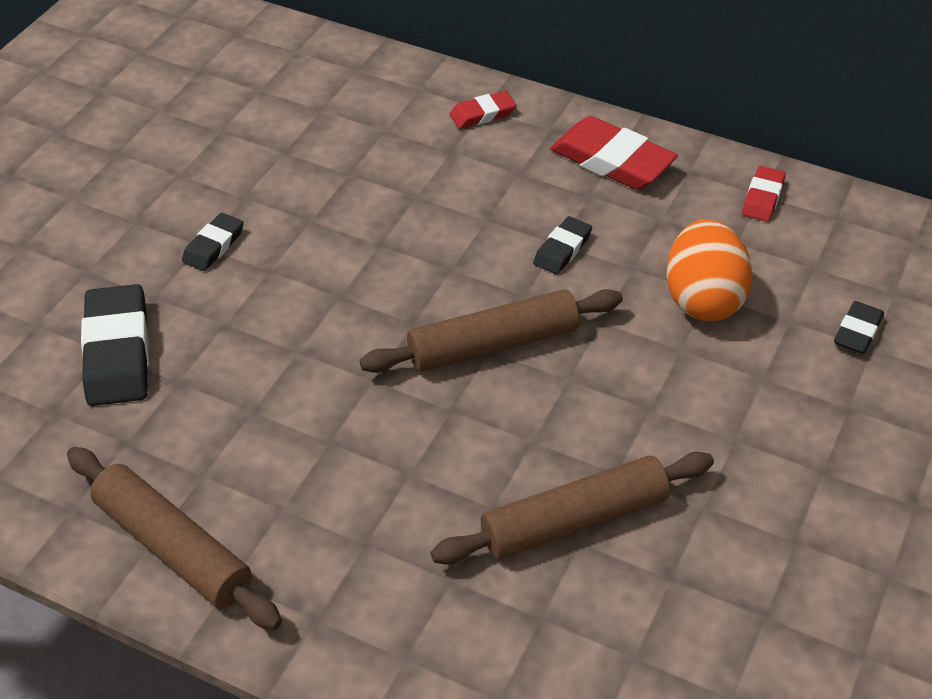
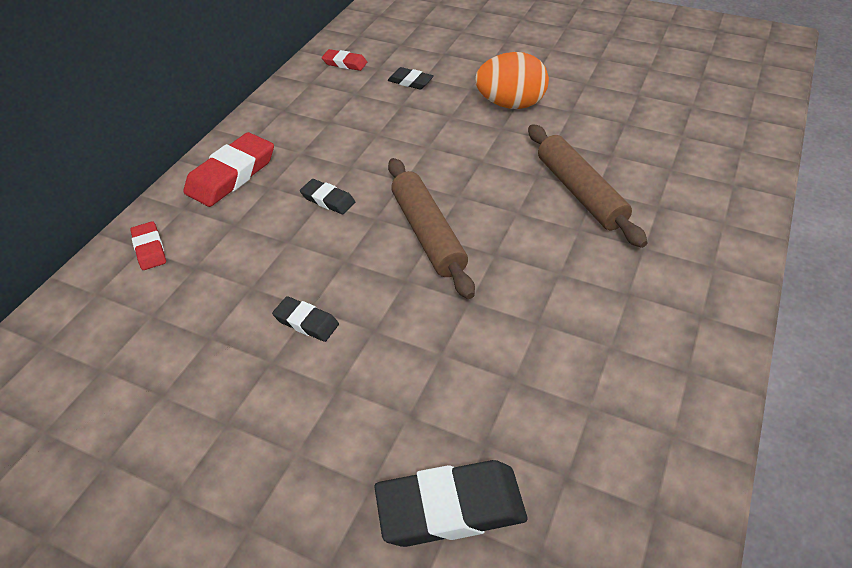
camera: 90 degrees left, 0 degrees up
(173, 547) = (670, 417): brown rolling pin -> none
(213, 246) = (298, 440): black eraser -> black eraser (306, 322)
(703, 299) = (382, 136): orange egg -> orange egg (510, 104)
(763, 198) = (286, 109): red eraser -> red eraser (345, 63)

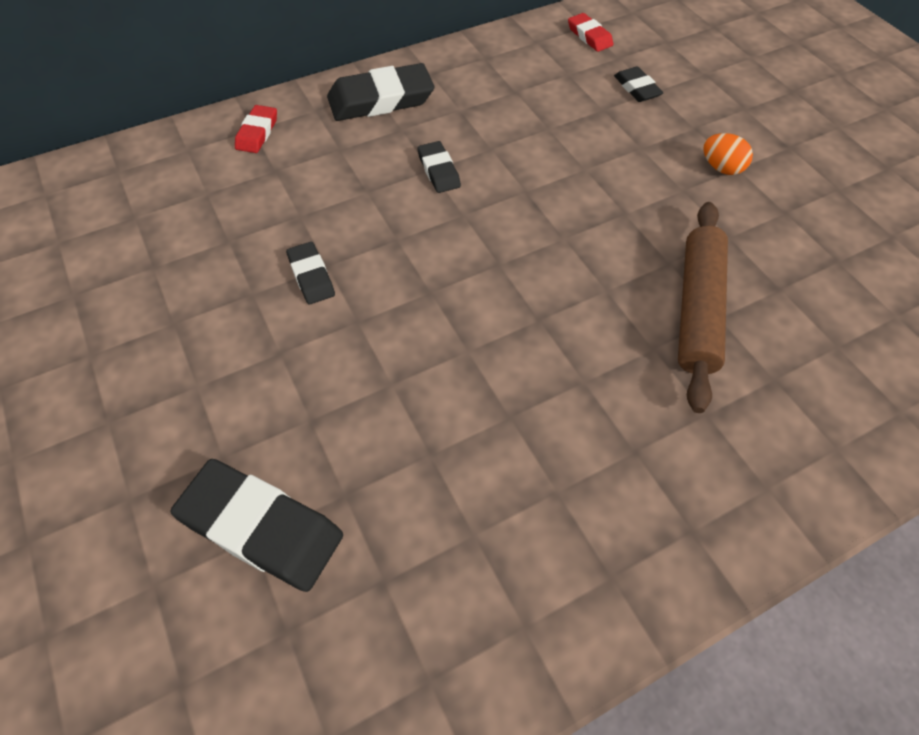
camera: 35 degrees right, 10 degrees up
(231, 175) = (381, 100): red eraser -> black eraser
(428, 234) = (495, 259): brown rolling pin -> none
(510, 104) = (721, 168): orange egg -> orange egg, size x0.53

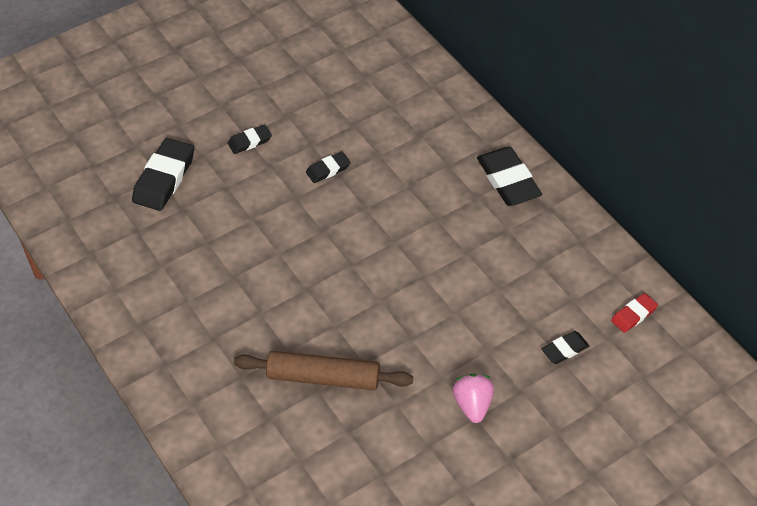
camera: 85 degrees right, 5 degrees down
(257, 133) = (455, 118): red eraser -> none
(439, 170) = (435, 223): black eraser -> black eraser (249, 141)
(721, 168) = (472, 405): orange egg -> pink strawberry

